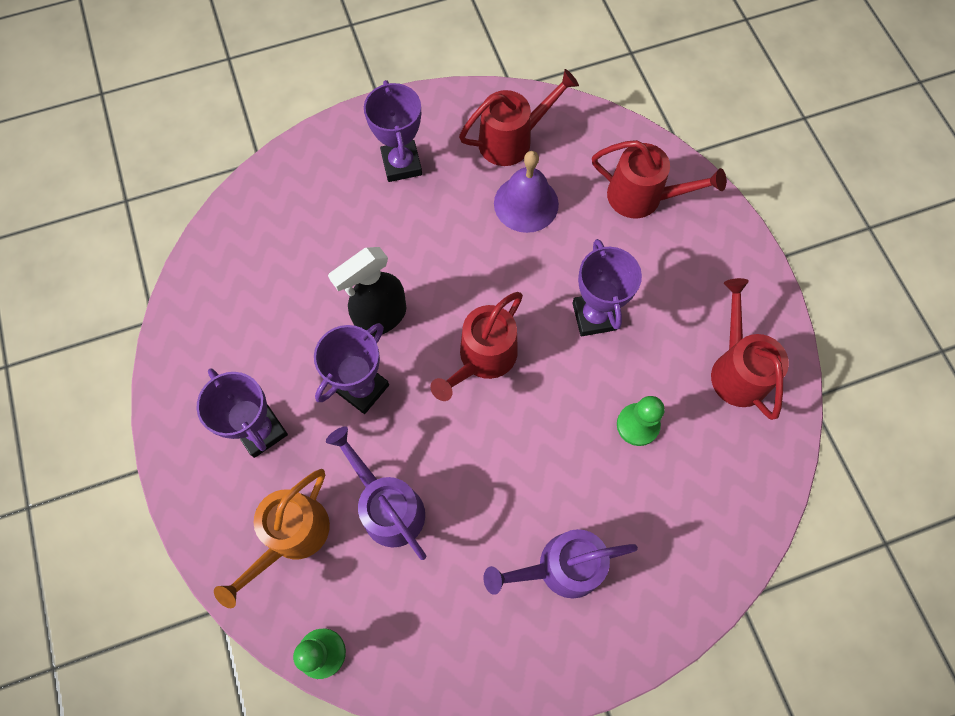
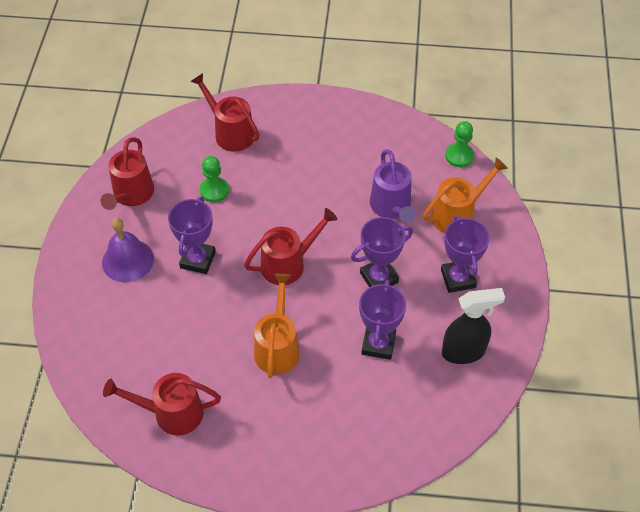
camera: 155 degrees left, 15 degrees down
(380, 318) = (345, 318): black spray bottle -> black spray bottle (464, 352)
(401, 164) = (272, 431): purple trophy -> purple trophy (378, 344)
(441, 251) = (277, 347): none -> orange watering can
(526, 203) = (193, 356): purple bell -> purple bell (128, 260)
(560, 567) = (306, 143): purple watering can -> none
(643, 197) = (105, 324): red watering can -> red watering can (230, 132)

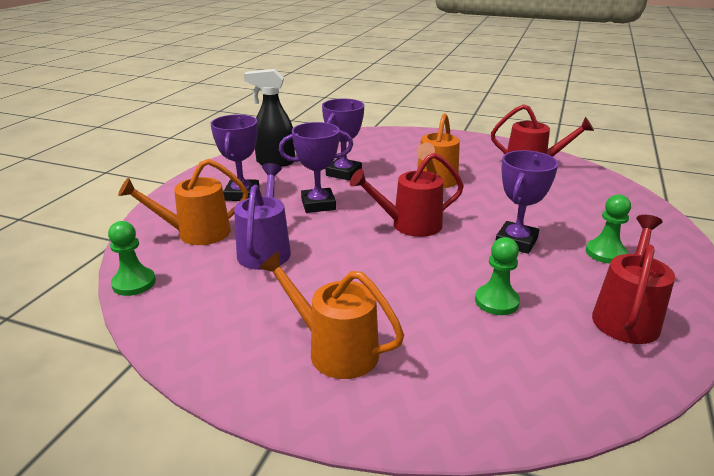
camera: 165 degrees left, 25 degrees down
(128, 260) = (605, 253): purple bell -> green pawn
(230, 132) = (468, 378): red watering can -> none
(306, 134) = (334, 349): none -> orange watering can

